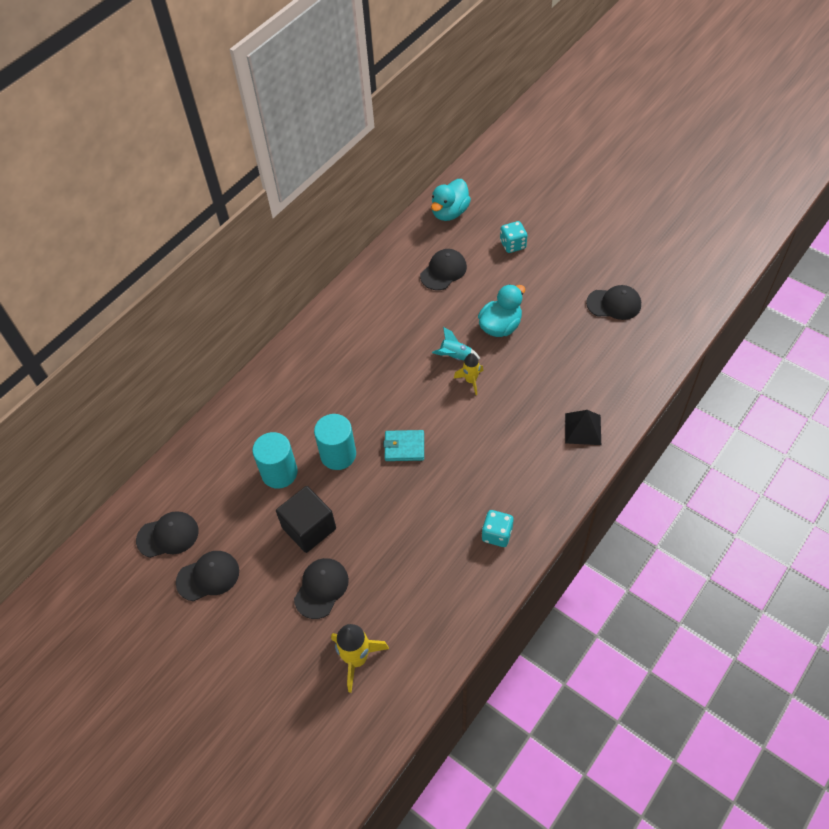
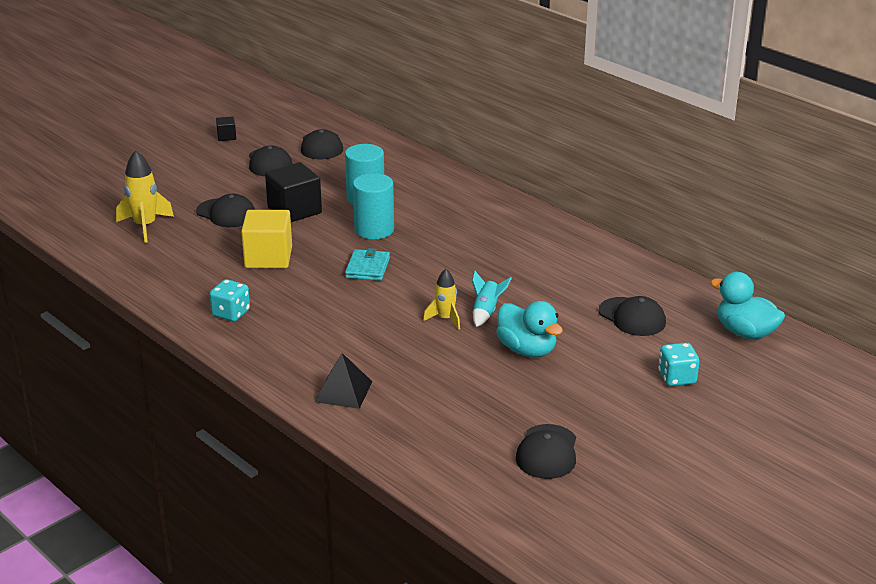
camera: 95 degrees right, 25 degrees down
(145, 638) = (226, 137): none -> black cube
(399, 528) = (268, 257): none -> yellow cube

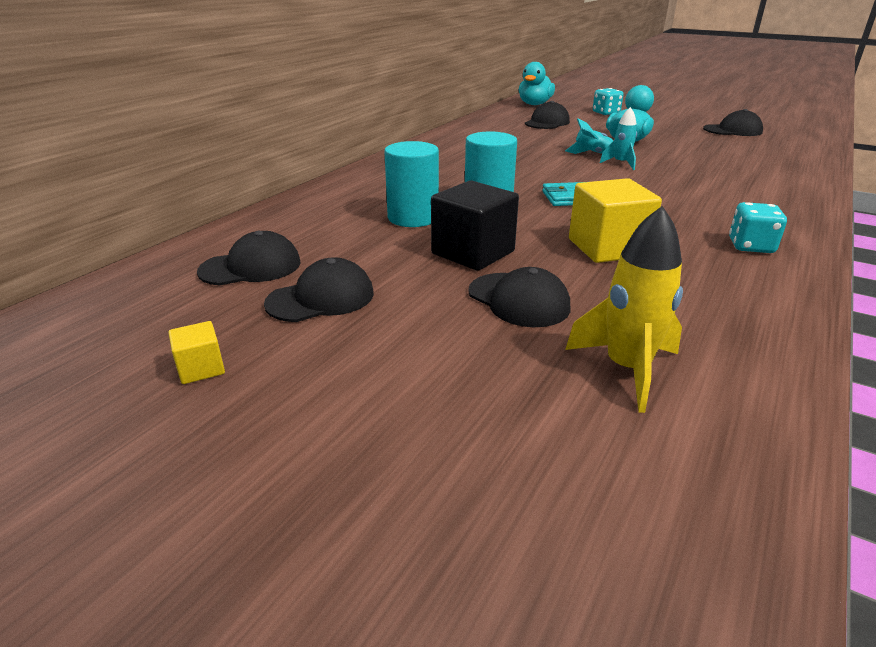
camera: 105 degrees left, 0 degrees up
(226, 137) = (201, 368): black cube -> yellow cube
(226, 213) = (518, 300): black cap -> black cap turned 120 degrees clockwise
(343, 391) = (779, 182): black pyramid -> none
(445, 319) = (620, 163): yellow rocket -> turquoise rocket

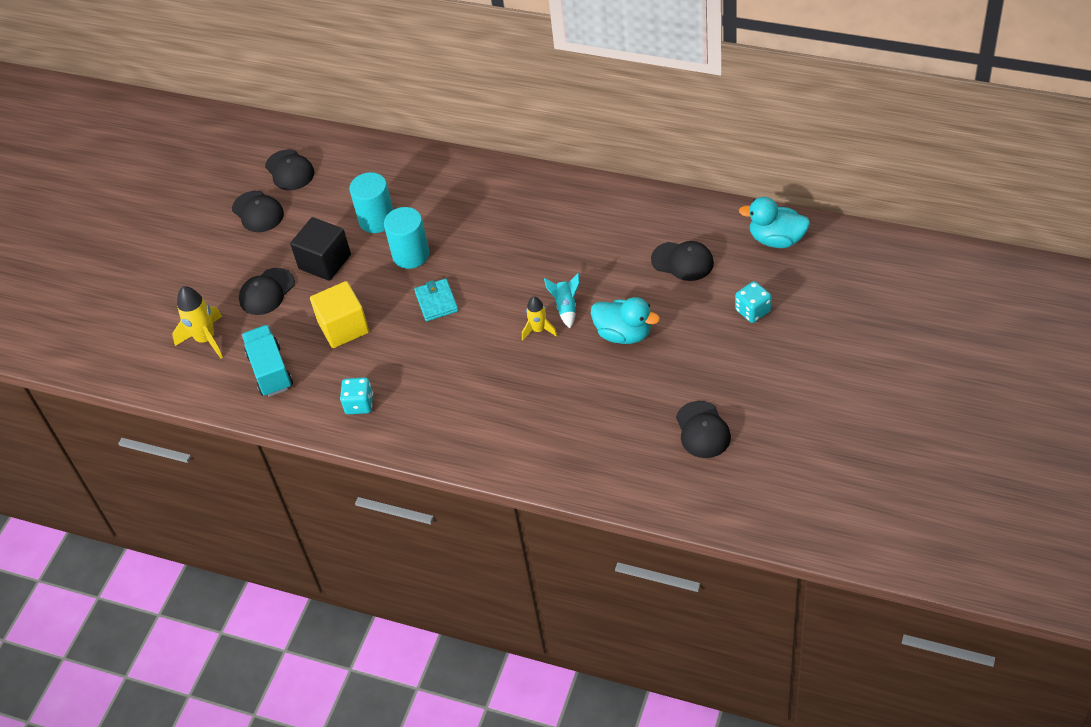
camera: 85 degrees right, 20 degrees up
(201, 368) = (192, 195): yellow cube -> none
(620, 163) = (538, 330): turquoise rocket -> yellow rocket
(701, 306) = (270, 371): none -> turquoise truck

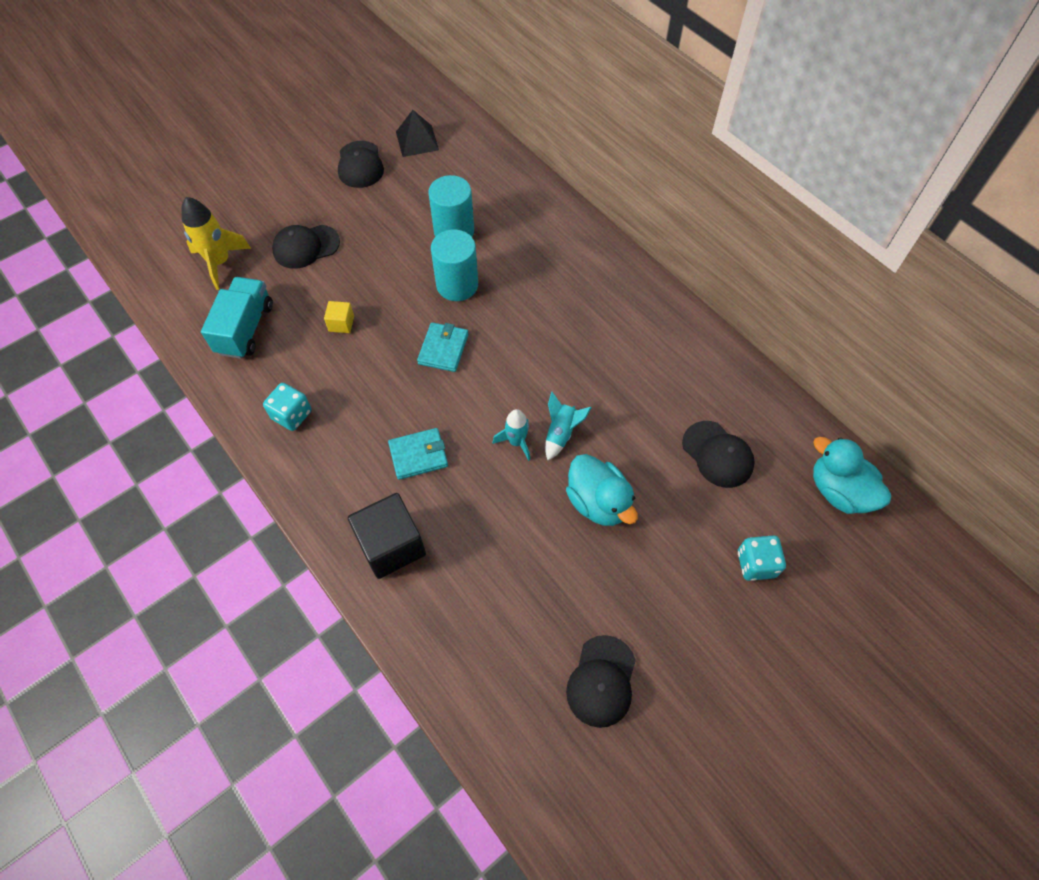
camera: 25 degrees right, 10 degrees up
(289, 170) = (417, 140): black cap -> black pyramid
(325, 262) = (377, 246): black cube -> black cube (391, 545)
(343, 327) = (341, 323): yellow cube -> yellow cube, size x0.48
(475, 376) = (418, 455): none -> turquoise wallet
(538, 330) = (516, 442): yellow rocket -> turquoise rocket

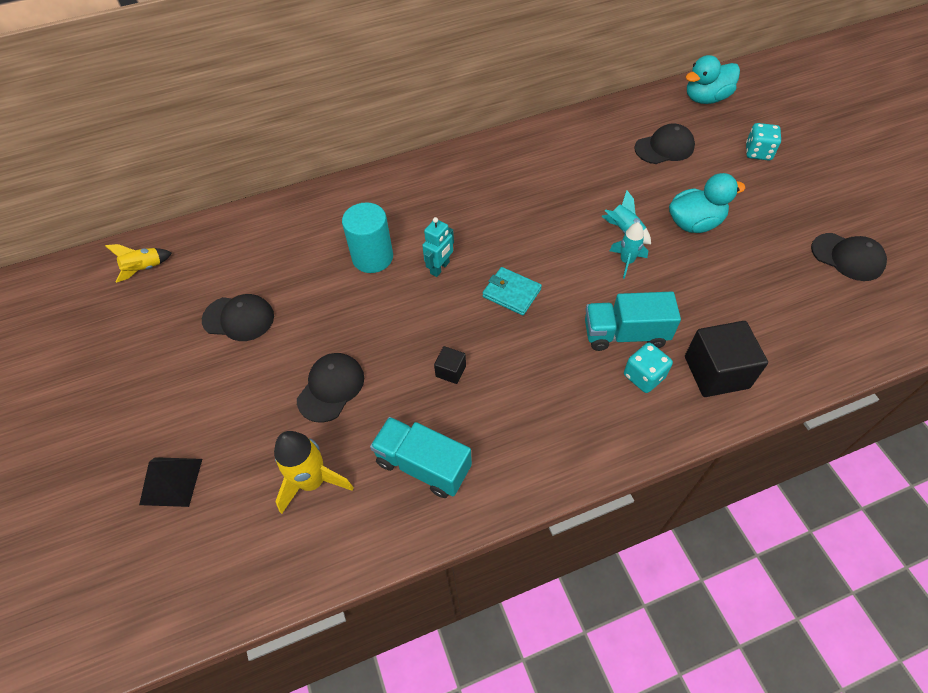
camera: 70 degrees left, 5 degrees down
(292, 415) = (552, 434): turquoise dice -> turquoise dice (644, 376)
(306, 247) = (331, 388): black cap -> black cap turned 150 degrees counterclockwise
(341, 323) = (450, 371): yellow cube -> black cube
(394, 89) = (144, 269): none -> yellow rocket
(417, 140) = (234, 263): black pyramid -> black pyramid (171, 481)
(418, 455) = (625, 334): turquoise wallet -> turquoise truck
(457, 285) = (440, 268): turquoise cylinder -> turquoise robot

